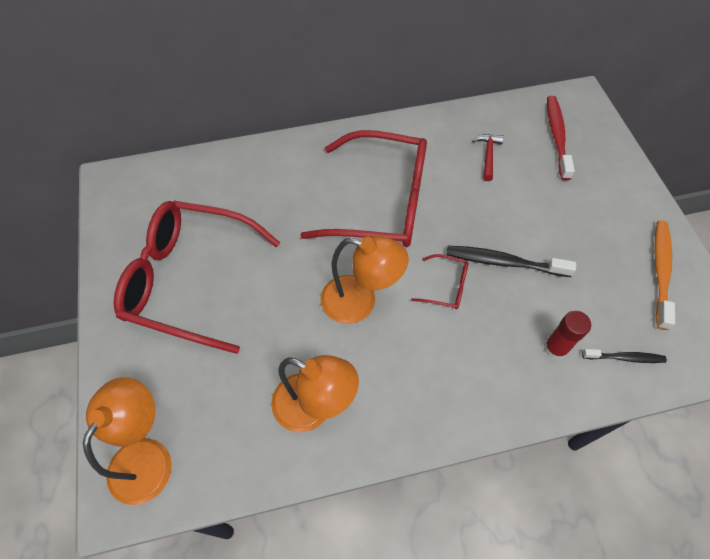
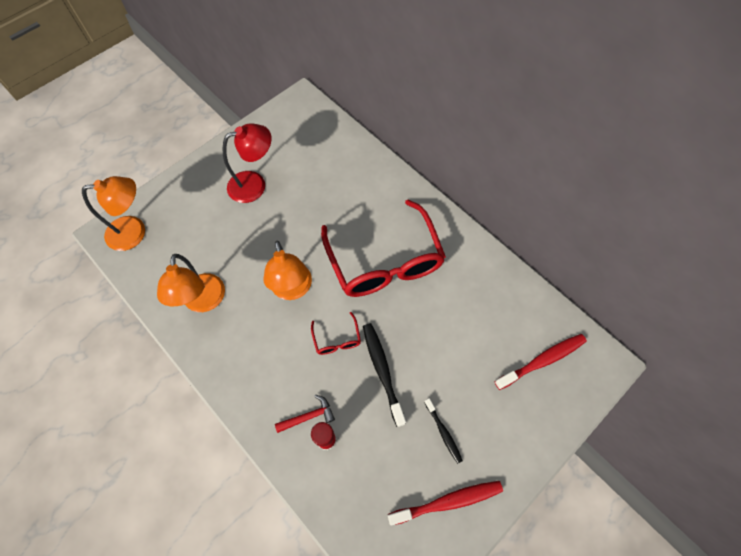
camera: 60 degrees right, 5 degrees up
(189, 280) = (254, 184): red glasses -> red lamp
(488, 155) = (481, 315): red hammer -> red hammer (308, 416)
(625, 358) = (346, 497): black toothbrush -> black toothbrush (443, 432)
(660, 271) = (448, 501): orange toothbrush -> red toothbrush

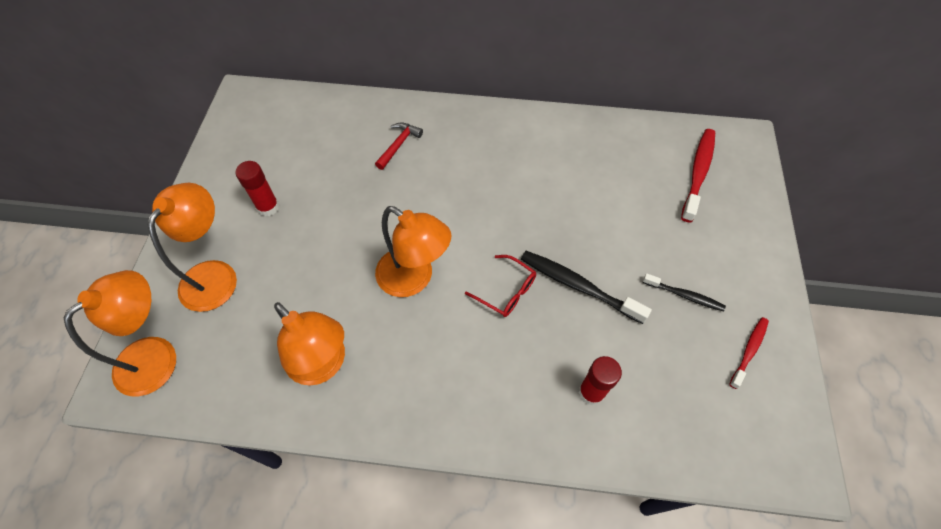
camera: 40 degrees left, 5 degrees down
(195, 206) = (215, 274): none -> orange lamp
(254, 184) = (268, 207): red lamp -> red glue stick
(308, 416) = (552, 386): red hammer -> red hammer (399, 145)
(384, 261) = (481, 188): red glasses -> none
(448, 501) = (749, 351): red toothbrush -> red toothbrush, size x0.60

